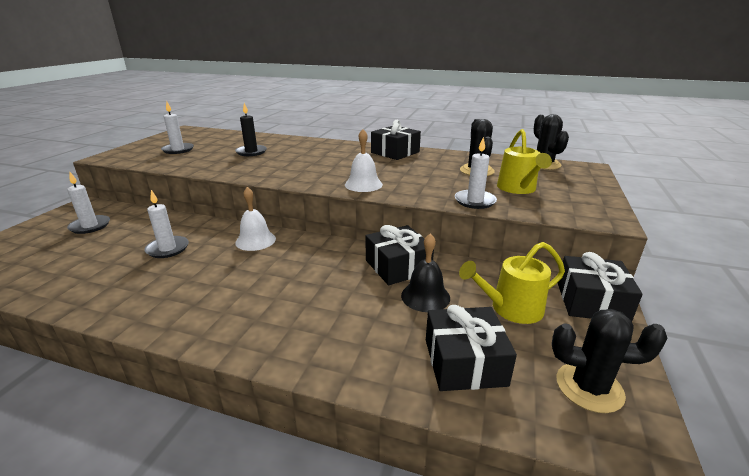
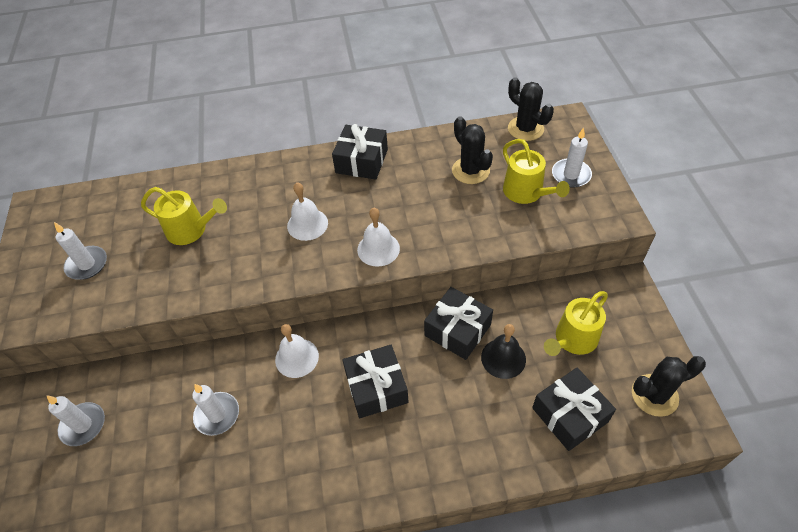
camera: 25 degrees left, 25 degrees up
(251, 152) = (191, 230): black candle -> yellow watering can
(326, 165) = (307, 224): none -> white bell
(475, 201) = (501, 234): white candle -> white candle (571, 175)
(591, 301) = (624, 301): black gift -> black gift (376, 387)

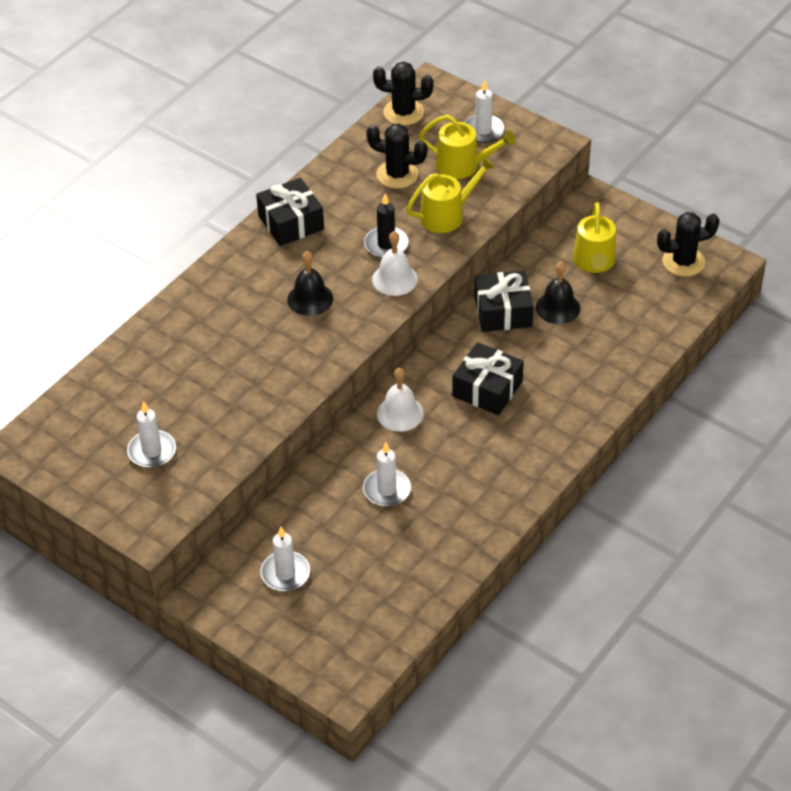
camera: 45 degrees left, 5 degrees down
(191, 230) = (210, 368): yellow watering can -> yellow watering can (447, 215)
(307, 224) = (310, 299): white bell -> black bell
(403, 218) = (386, 244): none -> black candle
(570, 415) = (641, 312): black gift -> none
(654, 395) = (683, 262): black cactus -> black cactus turned 45 degrees clockwise

